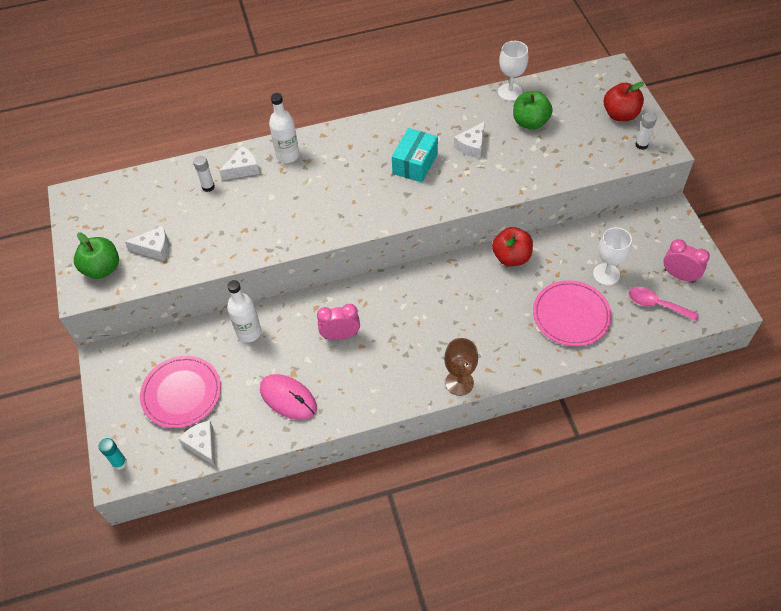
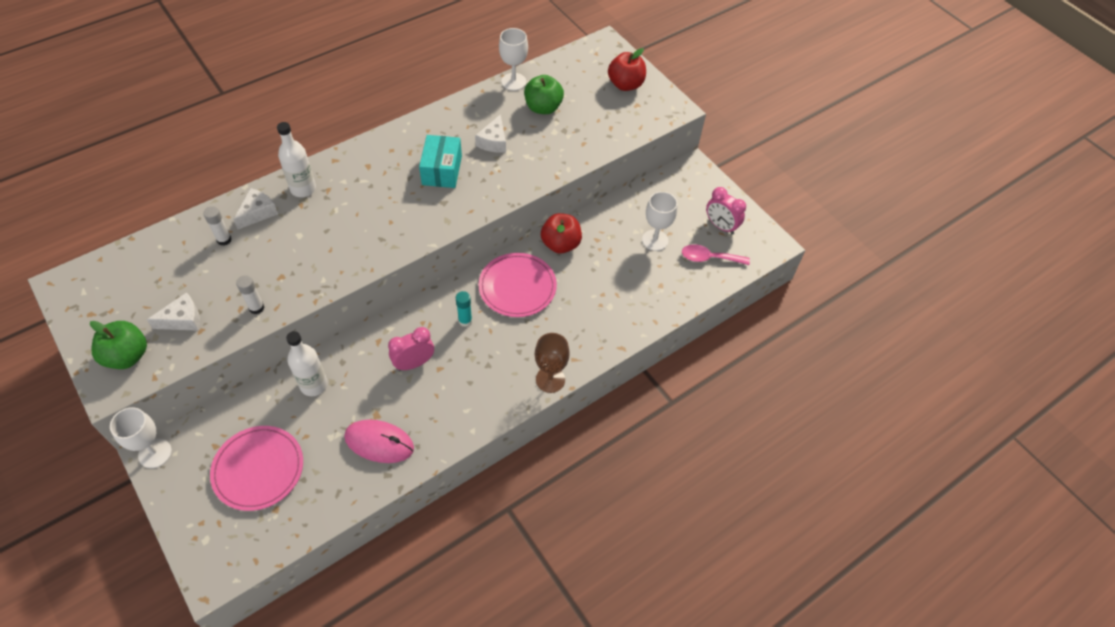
camera: 25 degrees left, 0 degrees up
(105, 356) = (155, 453): none -> white goblet
(120, 463) = (210, 565): turquoise glue stick -> turquoise glue stick (465, 321)
(202, 445) = (300, 518): white cheese -> none
(571, 315) = (635, 287): pink plate -> pink plate (517, 287)
(641, 145) = (654, 109): white glue stick -> white glue stick (256, 308)
(679, 275) = (720, 226): pink clock -> pink clock turned 150 degrees counterclockwise

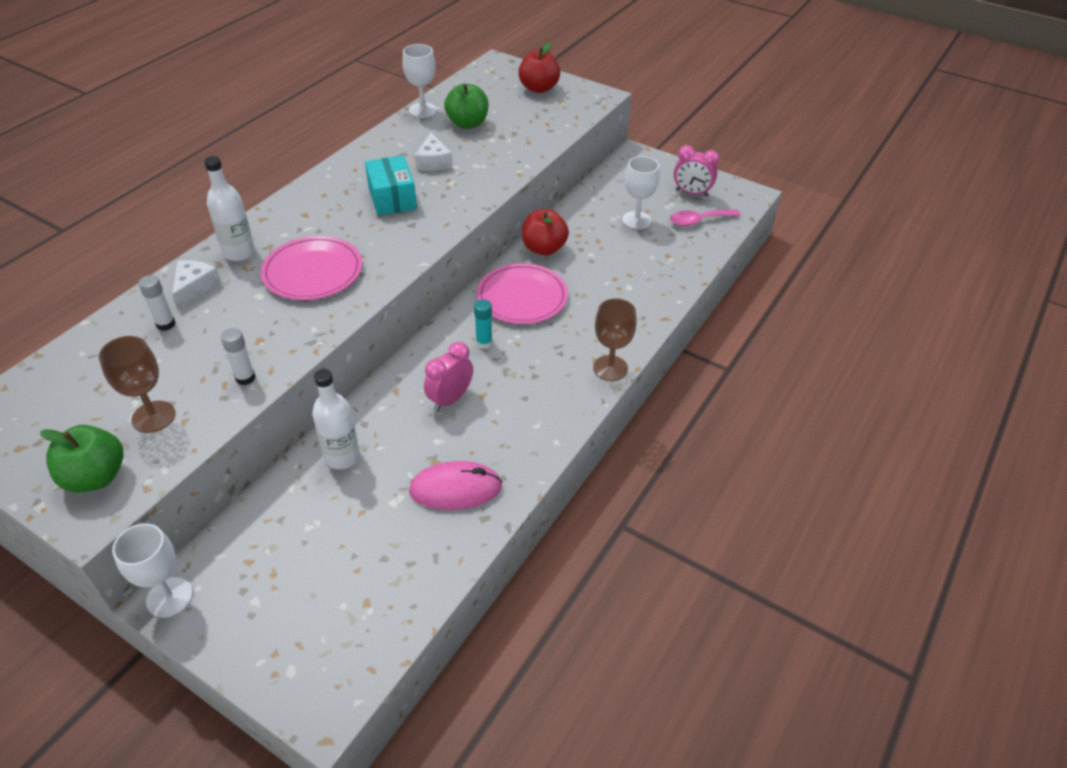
camera: 20 degrees left, 10 degrees down
(183, 319) = (153, 417): white cheese -> brown goblet
(258, 469) = (320, 567): pink plate -> pink plate (313, 272)

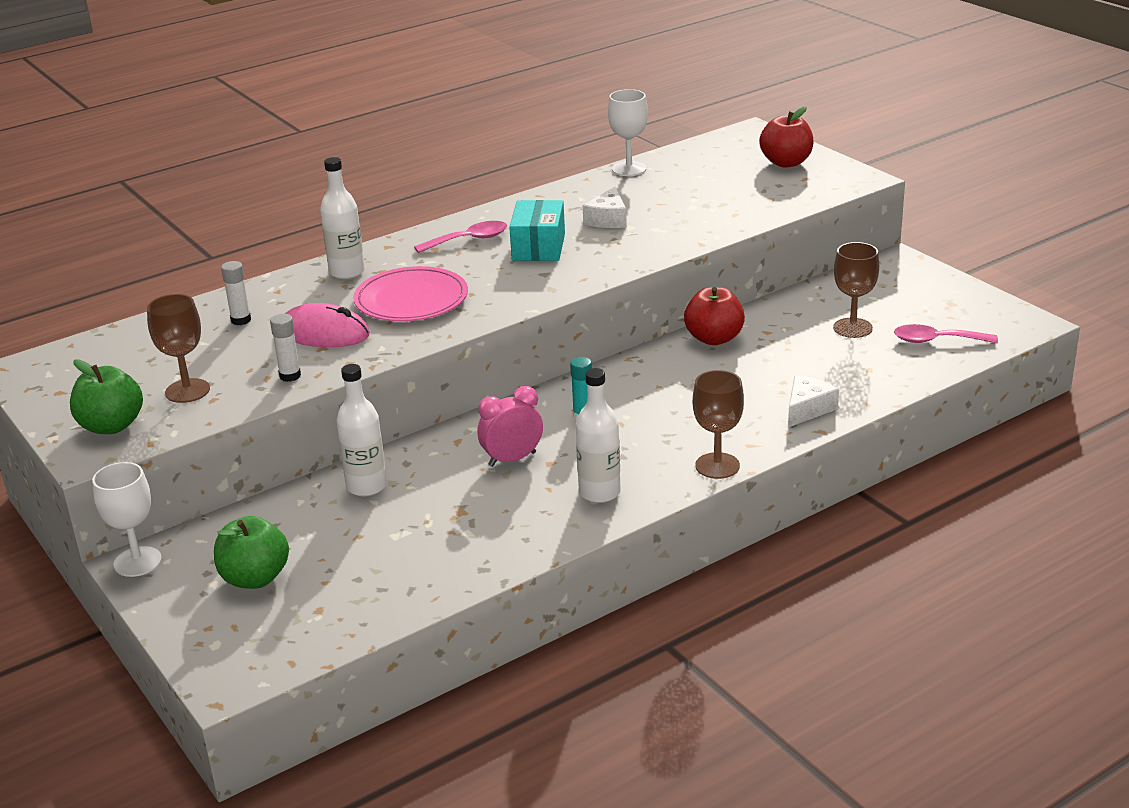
camera: 25 degrees right, 15 degrees down
(195, 288) = (285, 295): white cheese -> white cheese (807, 409)
(330, 201) = (469, 240): none -> pink spoon
(455, 489) = (468, 537): pink mouse -> pink mouse (324, 333)
(467, 123) = (673, 188): green apple -> green apple (255, 578)
(522, 297) = (656, 381): pink plate -> none
(536, 416) = (599, 492): none -> white bottle
(636, 220) = (852, 328): white goblet -> brown goblet
(691, 193) = (948, 310): pink clock -> none

